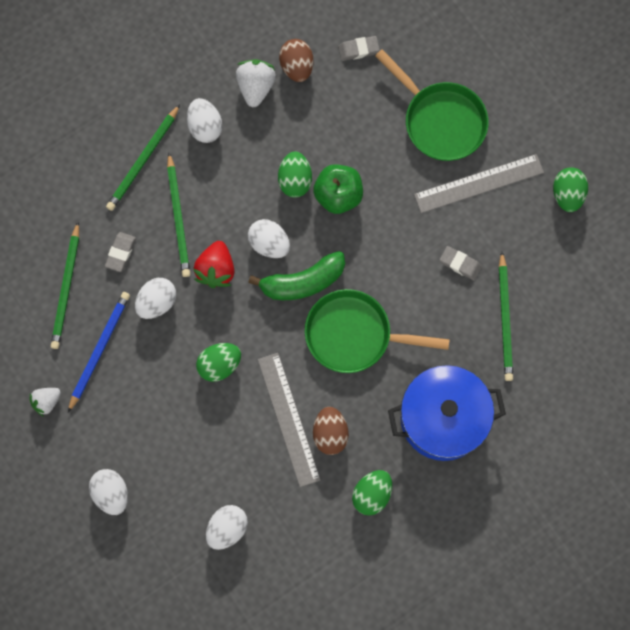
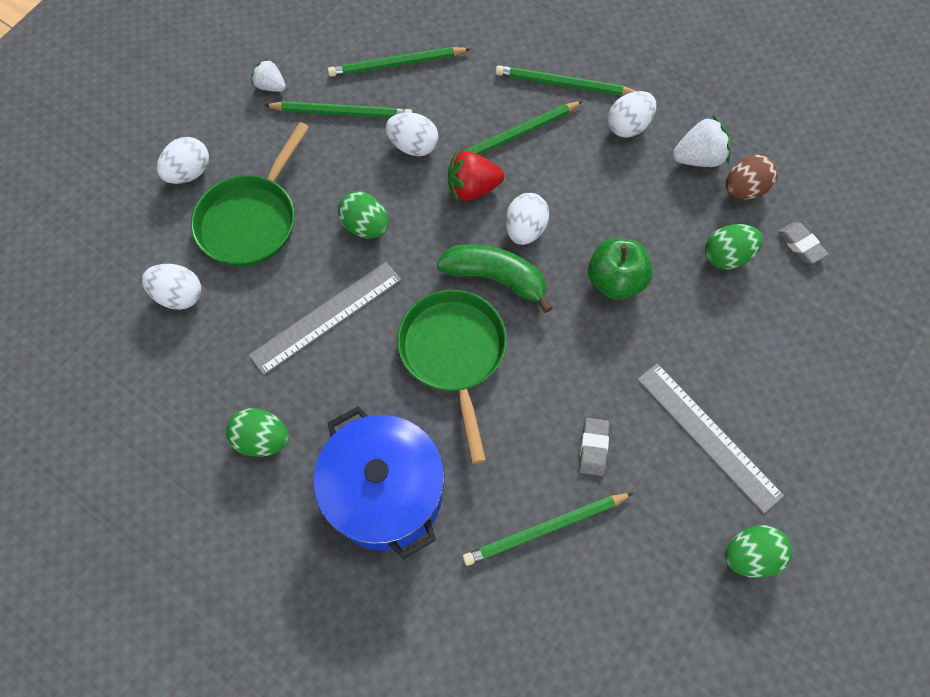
camera: 70 degrees right, 10 degrees down
(99, 349) = (342, 112): blue pencil -> green pencil
(120, 253) = (454, 97): grey eraser -> none
(295, 180) = (611, 231): green egg -> green egg (726, 256)
(303, 282) = (495, 278): green banana -> green banana turned 150 degrees clockwise
(330, 433) = (323, 367): brown egg -> none
(440, 121) = (764, 363): green pan -> green pan (251, 220)

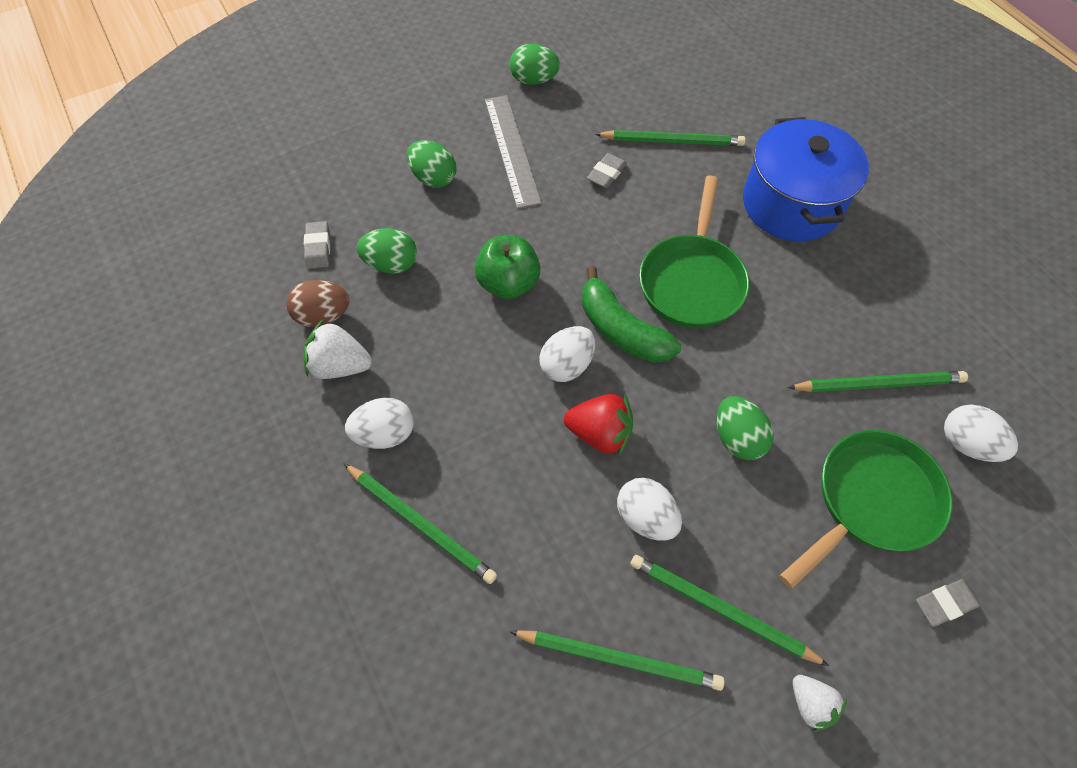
camera: 155 degrees left, 5 degrees down
(189, 173) = (945, 603): white egg -> grey eraser
(262, 439) = (891, 278): green egg -> green egg (433, 178)
(326, 317) = (807, 360): grey ruler -> none
(515, 135) = (518, 479): green pencil -> green pencil (878, 384)

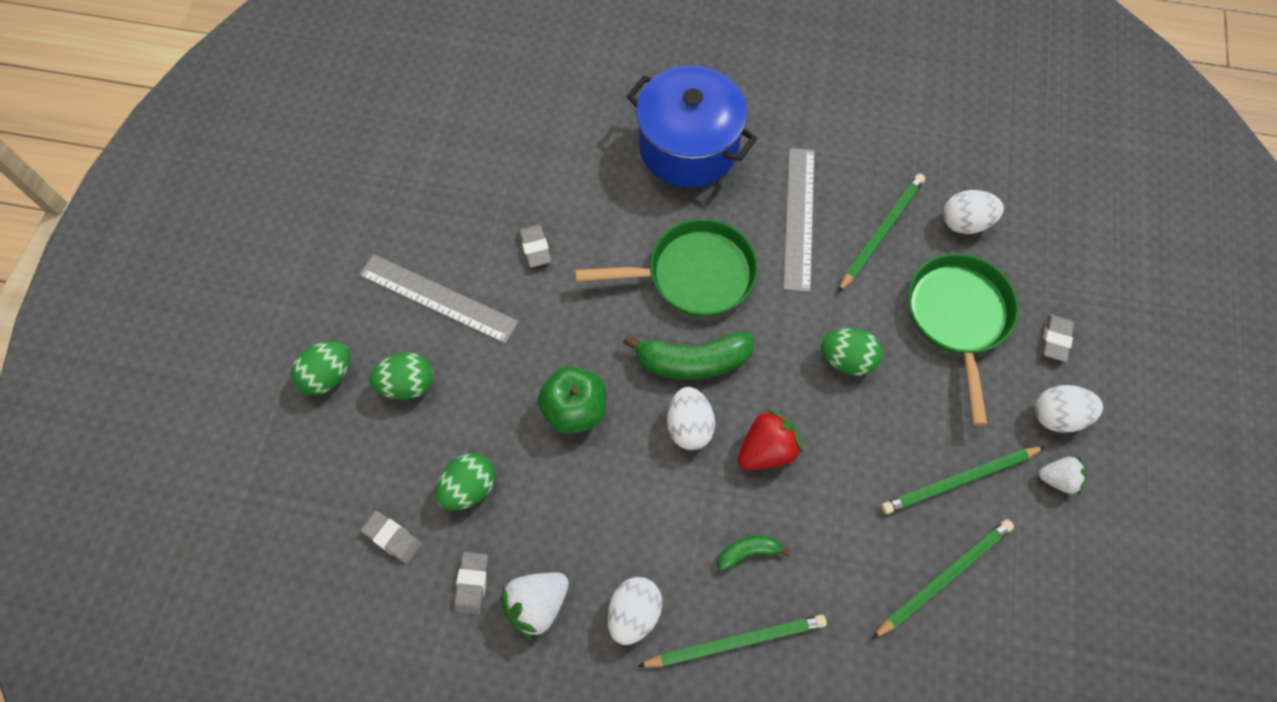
camera: 50 degrees left, 5 degrees up
(323, 316) = (472, 584): brown egg -> grey eraser
(502, 480) = (748, 552): none -> green banana
(534, 80) = (377, 219): green egg -> green egg (328, 376)
(645, 517) = (857, 473): white egg -> white egg (1058, 416)
(672, 141) = (550, 173): green pencil -> none
(692, 280) = (693, 275): green pan -> green pan turned 60 degrees counterclockwise
(820, 316) = (799, 218): none -> grey ruler

